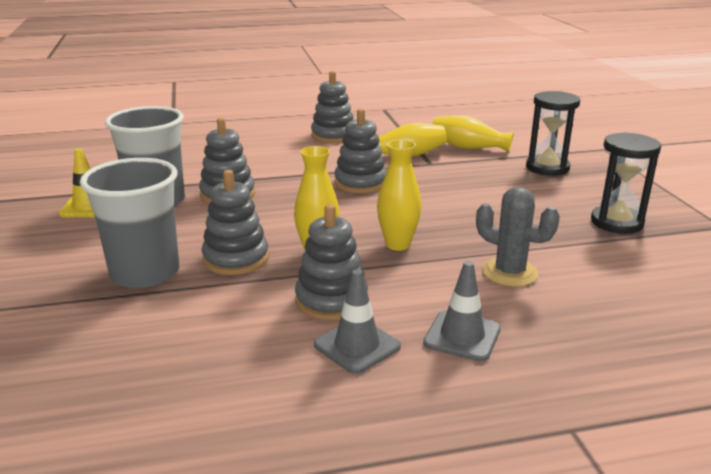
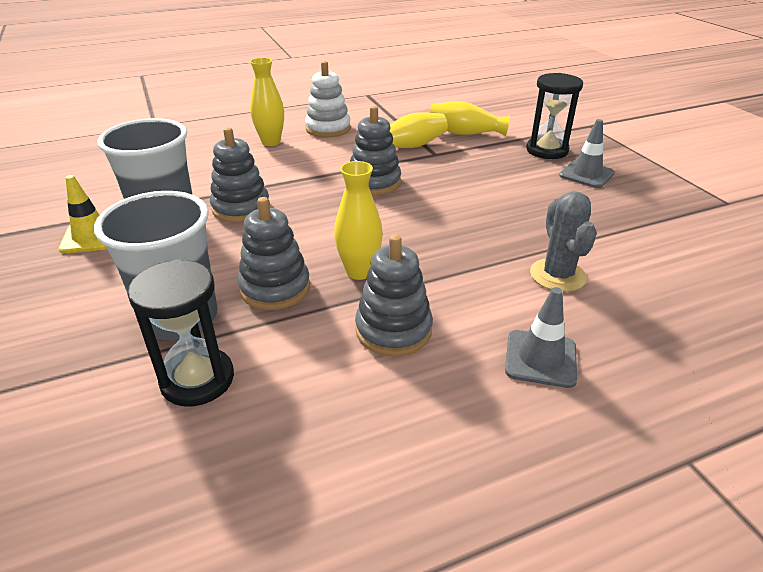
camera: 10 degrees left, 10 degrees up
(333, 135) = (328, 129): grey stacking toy -> white stacking toy
(357, 346) = (439, 385): grey traffic cone -> grey traffic cone (586, 174)
(398, 244) = (437, 253): yellow vase -> yellow vase (271, 142)
(509, 272) = (557, 275): grey cactus -> grey cactus turned 60 degrees clockwise
(617, 222) = (633, 207): black hourglass -> black hourglass (197, 379)

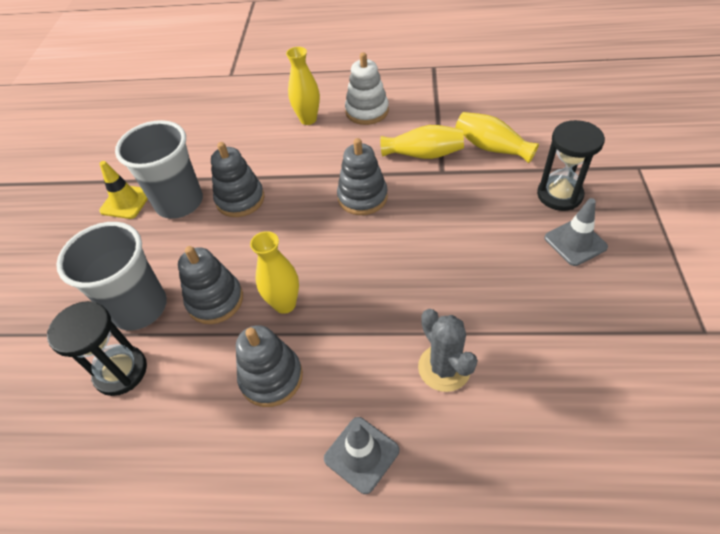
camera: 30 degrees right, 15 degrees up
(557, 275) = (444, 368): grey cactus -> grey cactus turned 45 degrees counterclockwise

